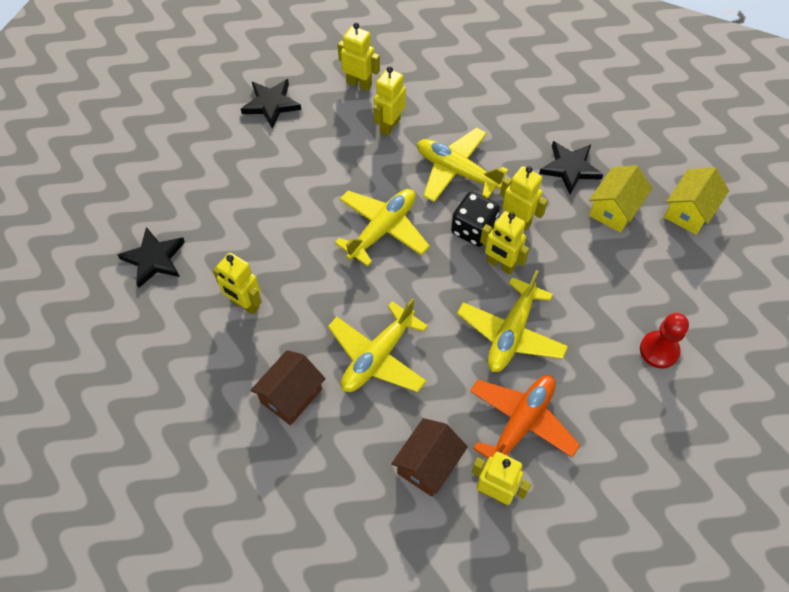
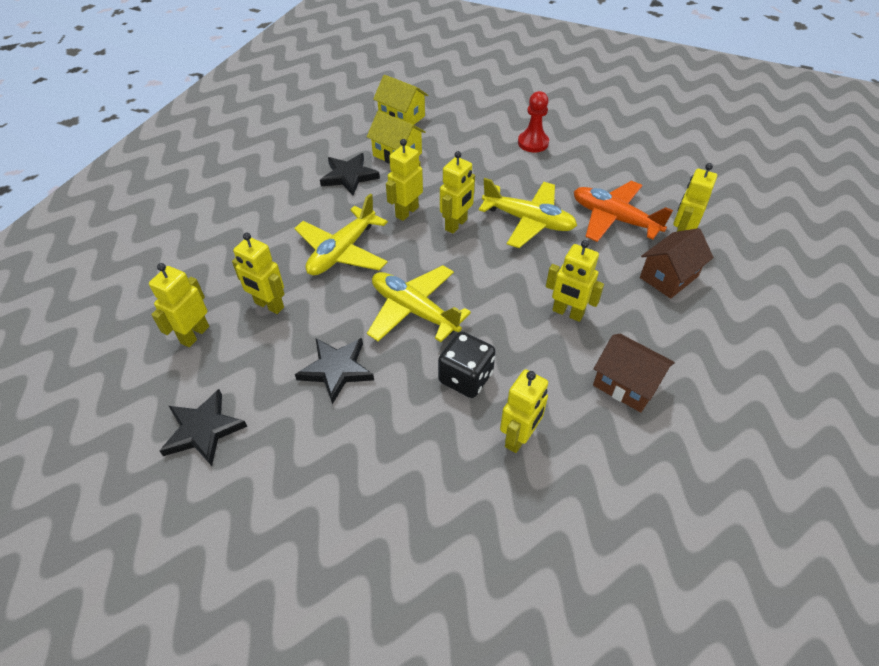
camera: 90 degrees left, 10 degrees down
(154, 259) = (457, 558): black star -> black star (336, 369)
(378, 356) = (567, 313): yellow plane -> yellow robot
(428, 464) = (668, 277): brown house -> brown house turned 75 degrees counterclockwise
(473, 229) = (416, 241): black dice -> black dice (465, 377)

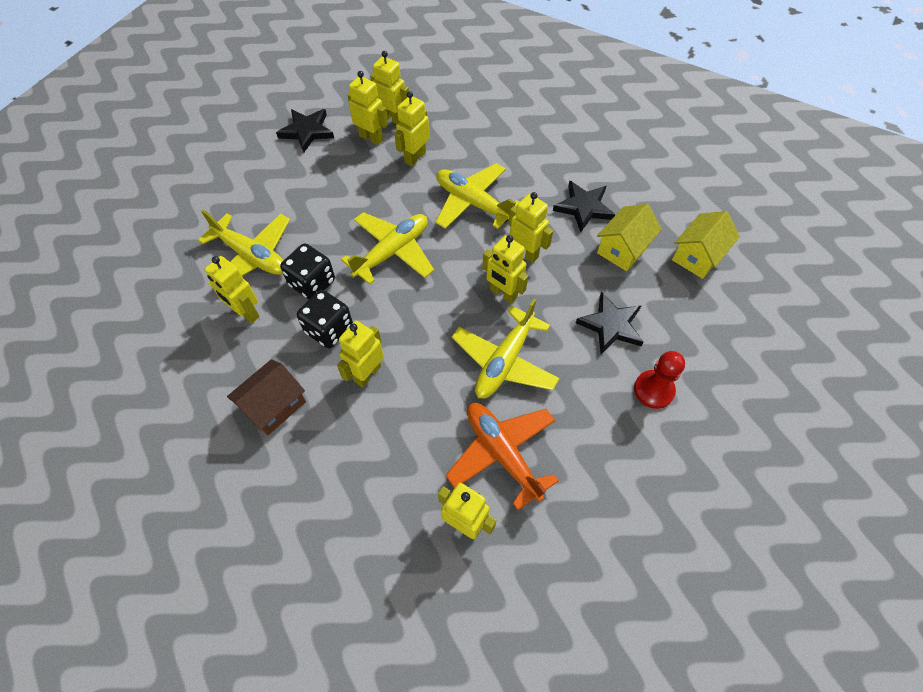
camera: 95 degrees right, 10 degrees up
(228, 352) = (371, 138): none -> yellow robot
(336, 369) = (340, 200): black star -> black star (611, 325)
(433, 451) = (252, 256): none -> yellow plane
(524, 352) = (329, 329): none -> black dice
(614, 219) = (502, 453): orange plane -> orange plane turned 75 degrees counterclockwise
(668, 277) = (400, 488): brown house -> none

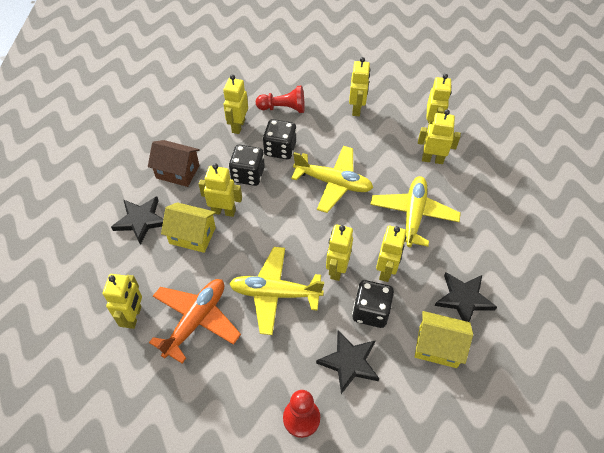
camera: 65 degrees right, 5 degrees down
(252, 256) = (283, 108): yellow plane -> red pawn
(307, 131) = (410, 87): black star -> black star (141, 220)
(392, 118) = (461, 129): yellow robot -> yellow robot (357, 109)
(564, 285) = (371, 311): none -> black dice
(697, 256) = (471, 417): yellow house -> yellow house (192, 235)

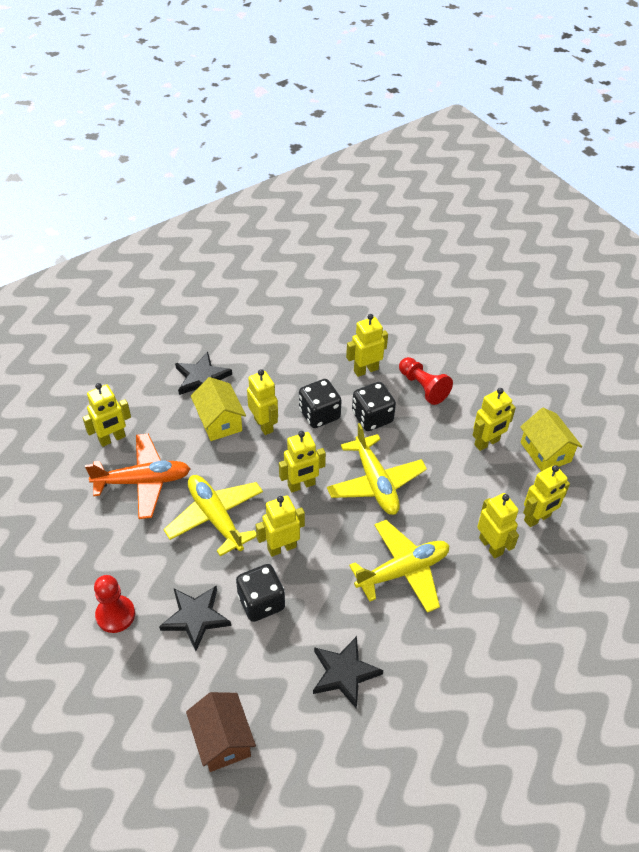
camera: 50 degrees right, 5 degrees down
(177, 172) = (273, 365): brown house -> brown house (222, 740)
(386, 271) = (316, 588): yellow robot -> yellow robot (301, 485)
(438, 346) = (271, 680): yellow house -> yellow house (545, 452)

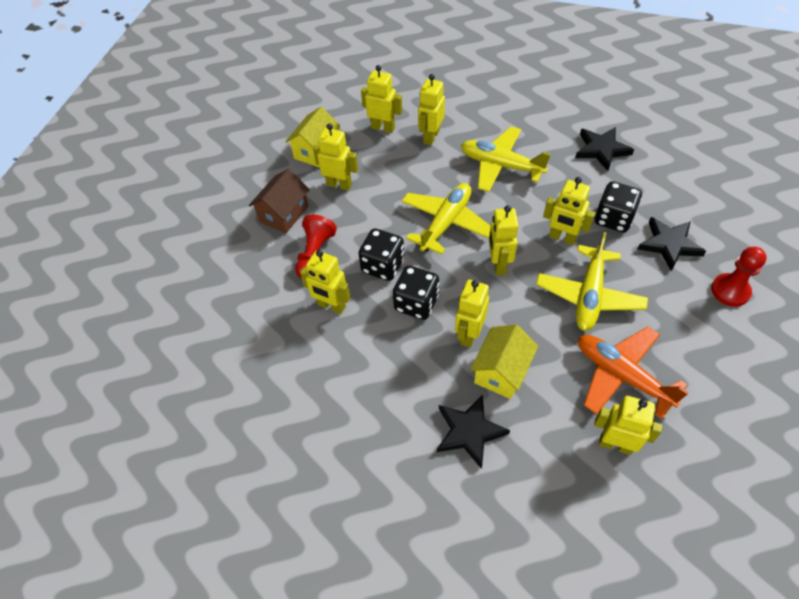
camera: 125 degrees left, 5 degrees up
(222, 740) = (711, 174): brown house -> brown house (284, 214)
(301, 485) = (498, 264): yellow robot -> yellow robot turned 120 degrees counterclockwise

